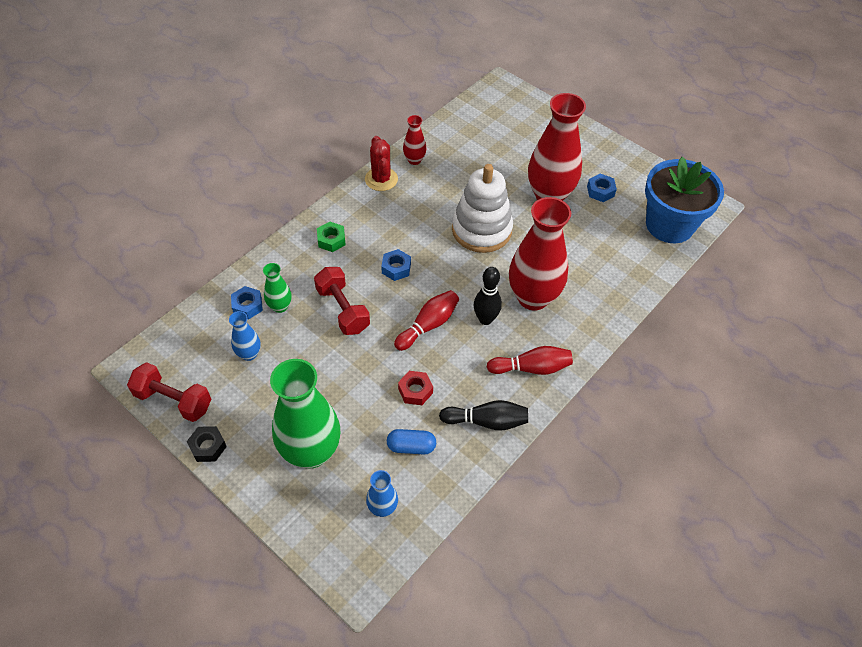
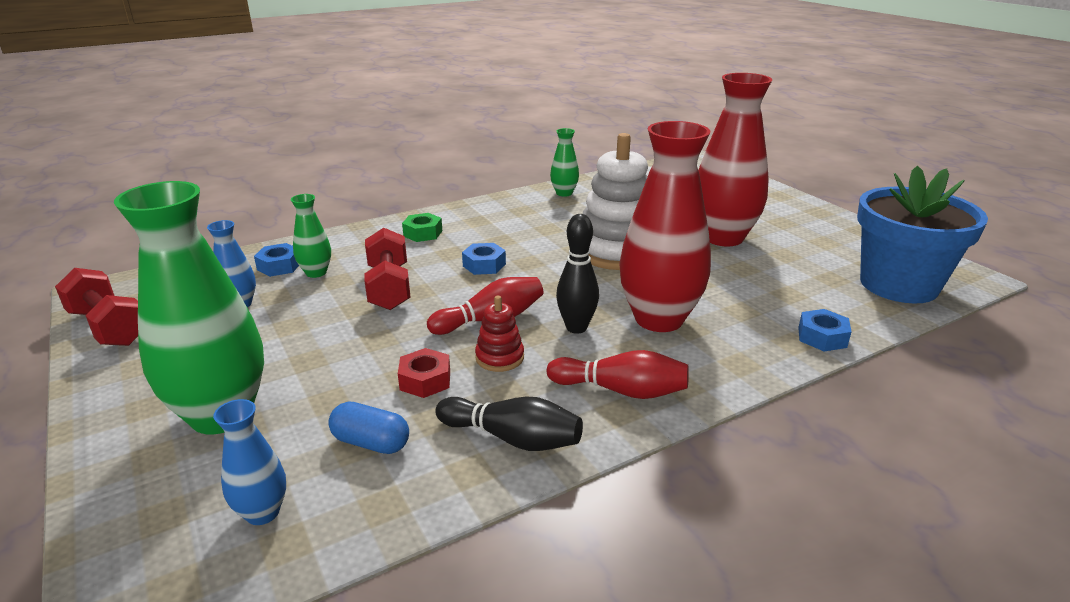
camera: 20 degrees right, 25 degrees down
(208, 447) = (96, 379): black nut -> none
(381, 179) = (515, 201): red cactus -> none
(414, 160) = (564, 193): red vase -> green vase
(450, 359) = (499, 357): none -> red stacking toy
(600, 191) = (798, 243): blue nut -> blue nut (822, 337)

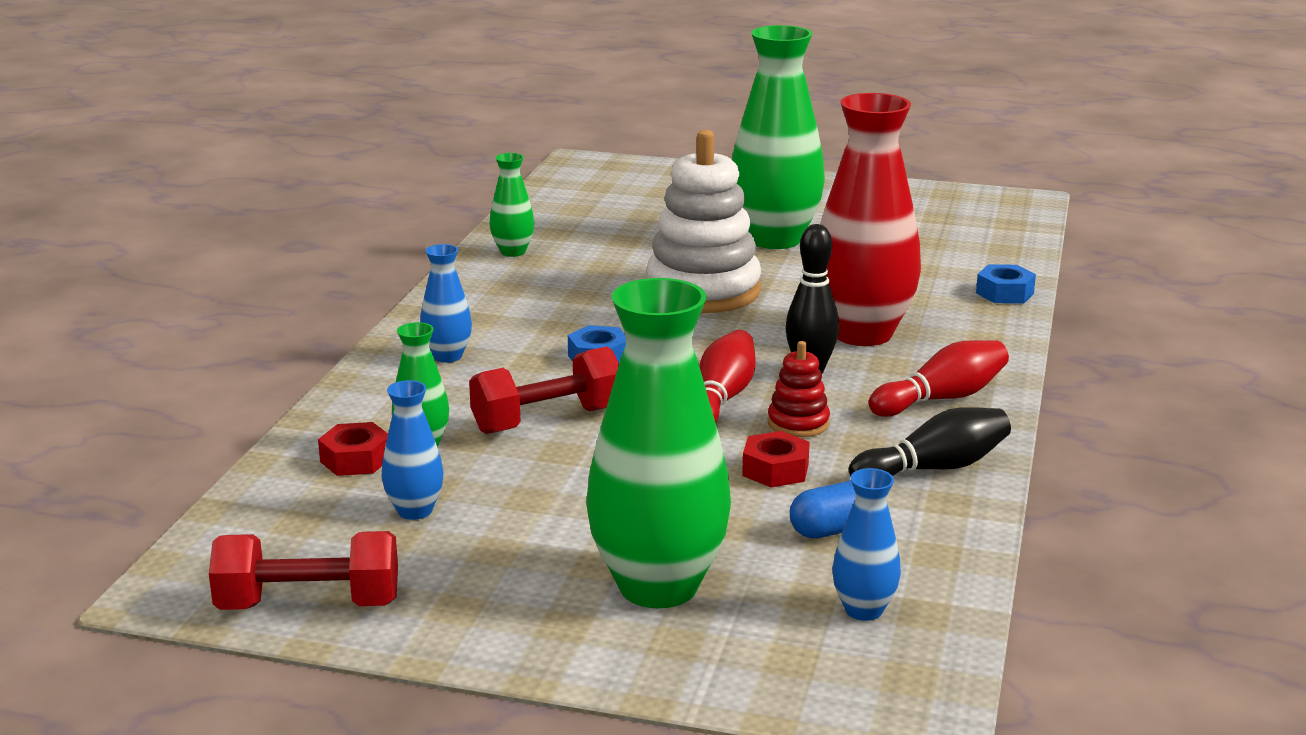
camera: 45 degrees left, 5 degrees down
(279, 266) = (355, 459): blue nut -> red nut
(389, 287) = (548, 420): red dumbbell -> red dumbbell turned 60 degrees counterclockwise
(423, 233) = (447, 356): green nut -> blue vase
(723, 238) = (774, 239): red vase -> green vase
(898, 285) = (986, 227): blue flower pot -> none

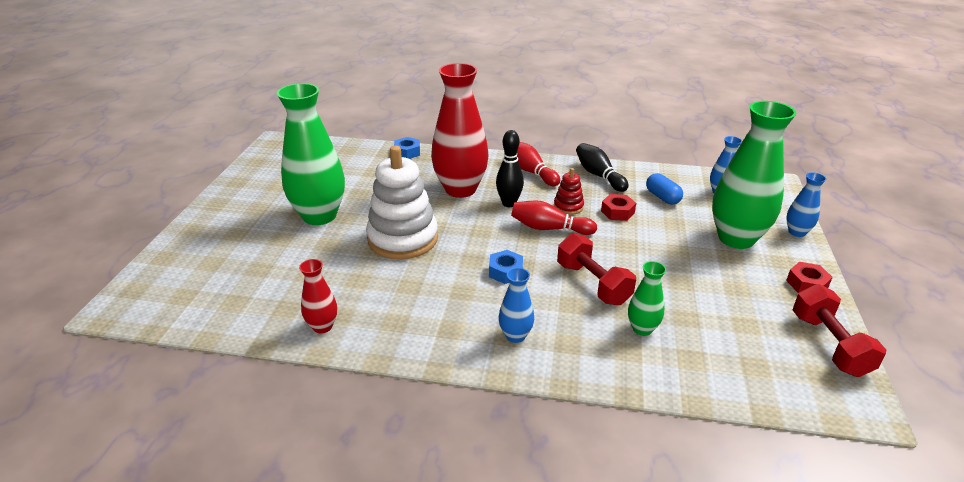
camera: 95 degrees left, 10 degrees up
(355, 459) = (672, 355): red nut -> red nut (807, 284)
(415, 511) = (716, 320): blue vase -> blue vase (796, 232)
(513, 252) = (322, 326): green vase -> red vase

